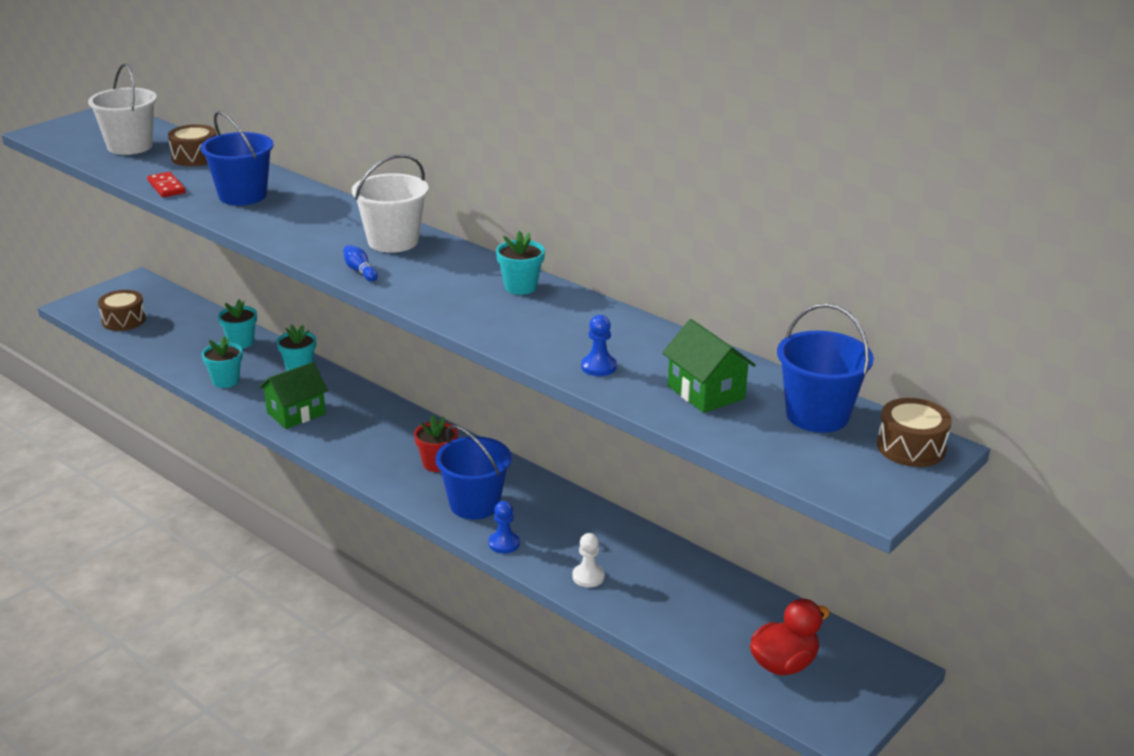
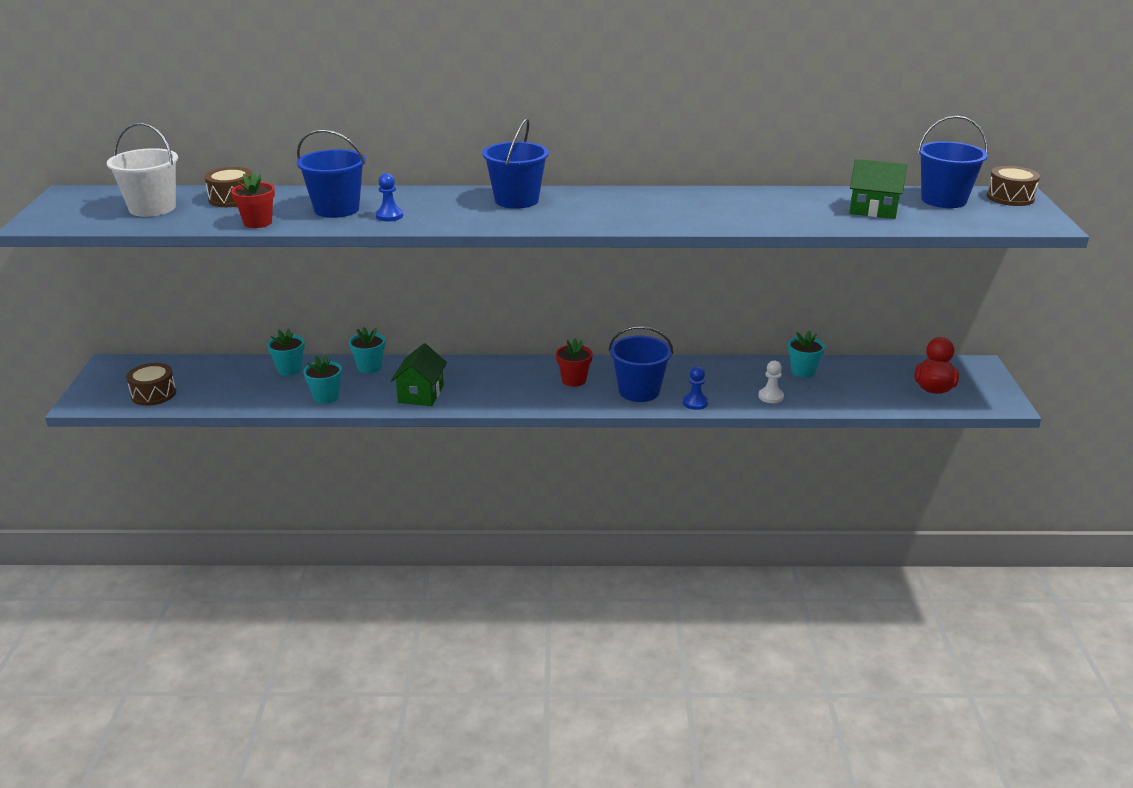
camera: 40 degrees left, 0 degrees up
(166, 187) = (258, 222): red domino -> red flower pot
(360, 271) = (537, 222): blue bowling pin -> none
(393, 241) = (516, 200): white bucket -> blue bucket
(520, 287) = (656, 197): turquoise flower pot -> turquoise flower pot (803, 371)
(598, 367) = (795, 218): blue pawn -> blue pawn (389, 216)

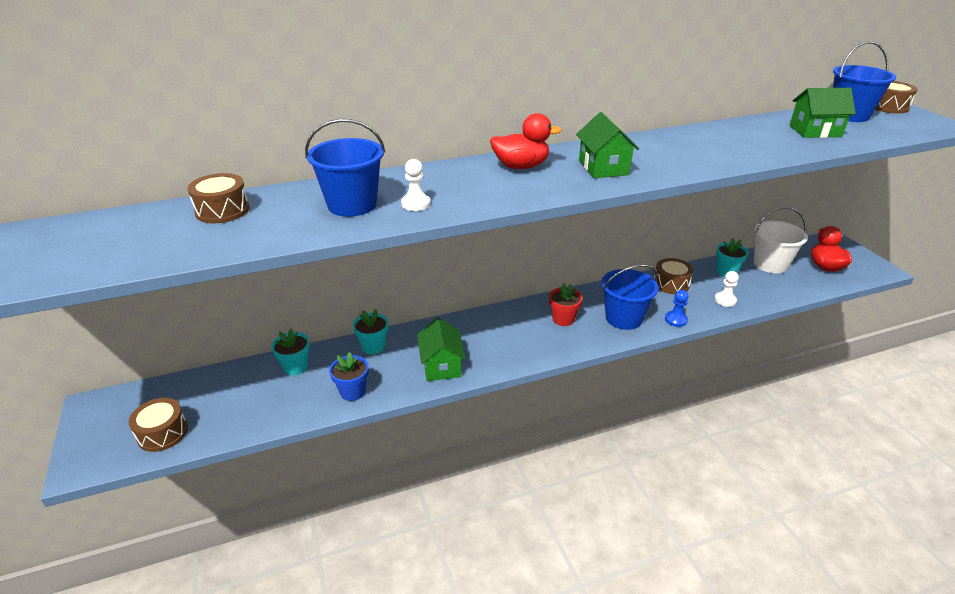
camera: 20 degrees left, 5 degrees up
(152, 208) = (132, 238): white bucket -> white bucket (770, 264)
(258, 222) = (277, 236): red flower pot -> none
(326, 397) = (352, 392): turquoise flower pot -> blue flower pot
(389, 216) = (416, 204): blue pawn -> white pawn
(516, 200) = (521, 166): blue bucket -> red duck
(593, 211) = (603, 167): none -> green house
(724, 371) = (671, 284): none -> brown drum

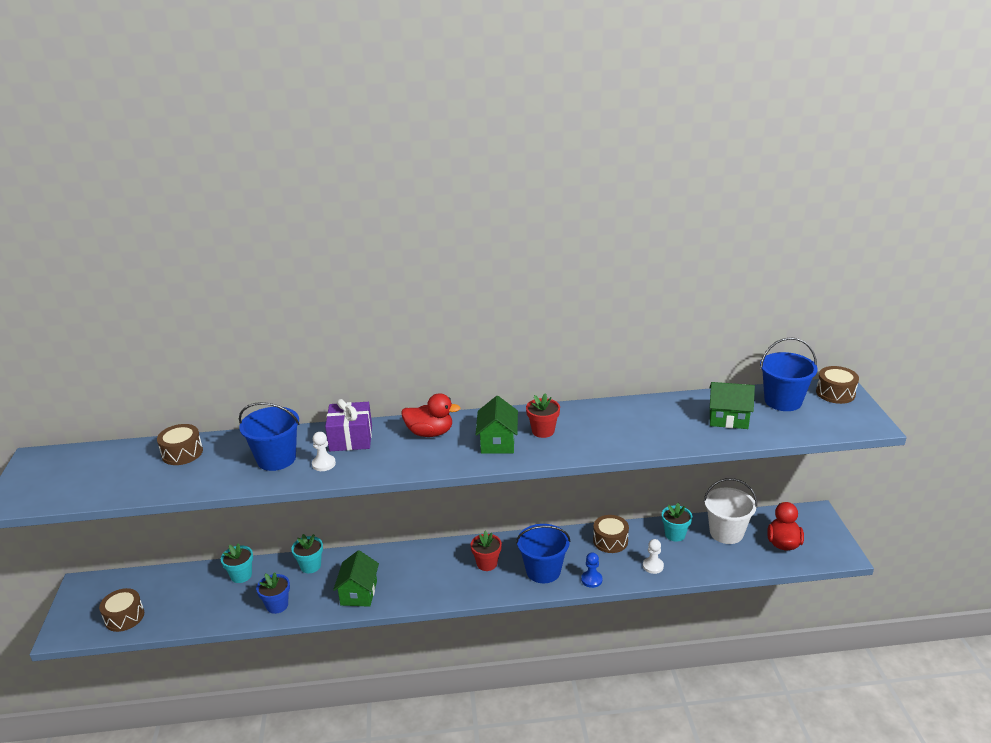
camera: 15 degrees right, 5 degrees down
(432, 178) = (351, 438): none -> purple gift
(643, 155) = (543, 431): none -> red flower pot

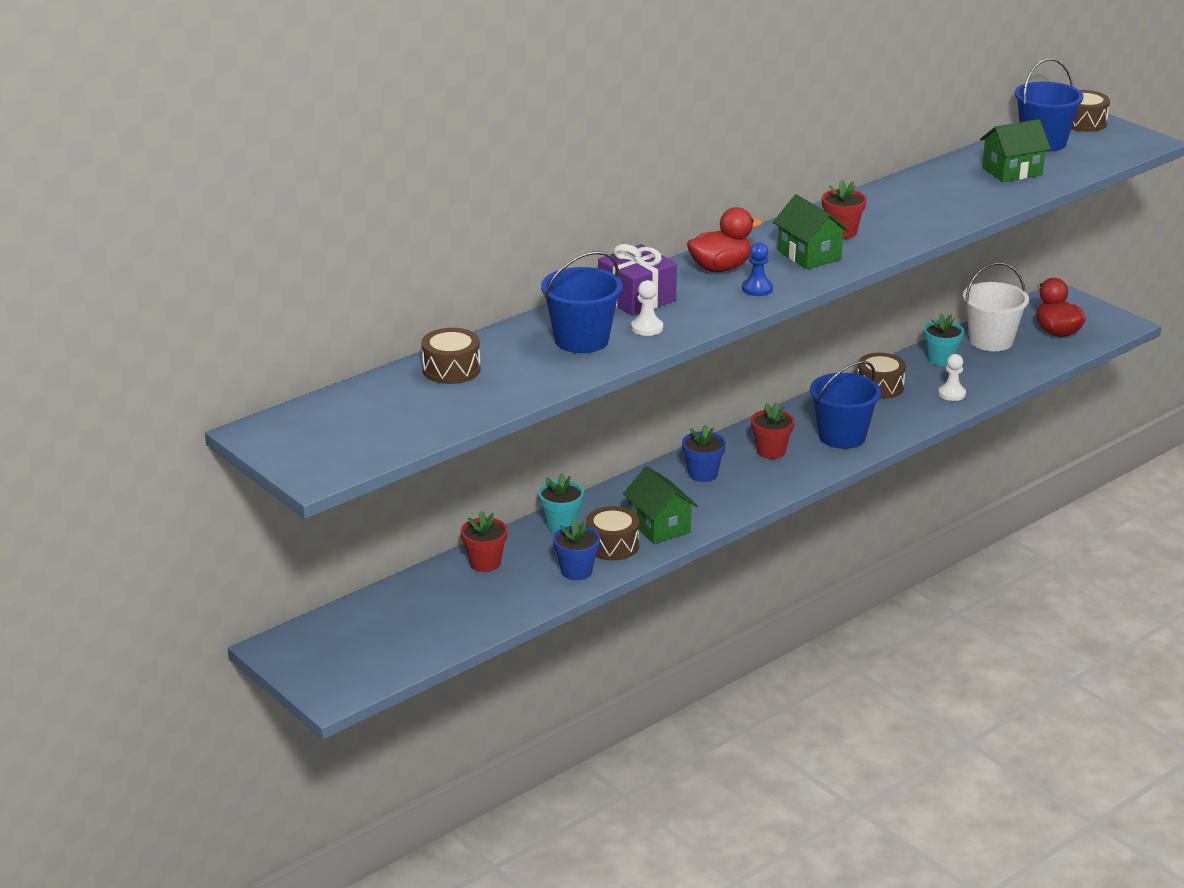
camera: 35 degrees left, 0 degrees up
(124, 617) = (393, 651): brown drum -> brown drum (612, 545)
(241, 575) = (485, 563): turquoise flower pot -> red flower pot
(428, 563) = (702, 474): none -> blue flower pot
(591, 580) = (903, 426): blue pawn -> blue pawn (757, 289)

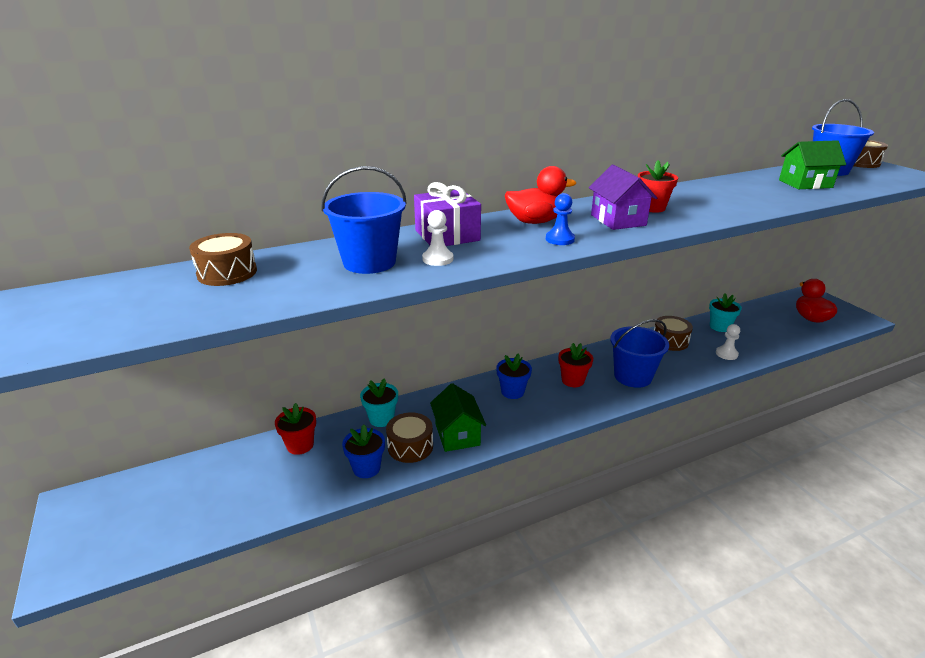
camera: 15 degrees right, 0 degrees up
(809, 255) = (618, 220): green house -> purple house
(991, 341) = (759, 318): white bucket -> none

